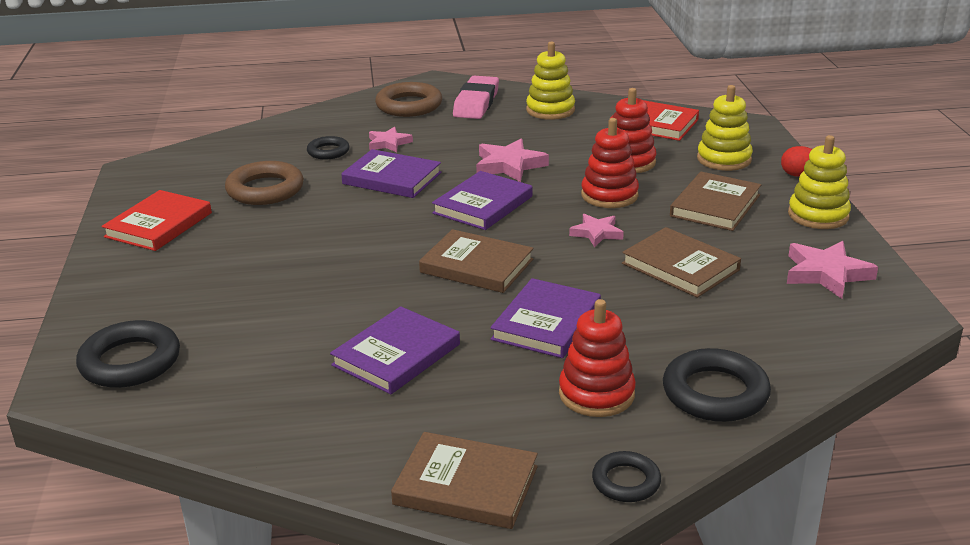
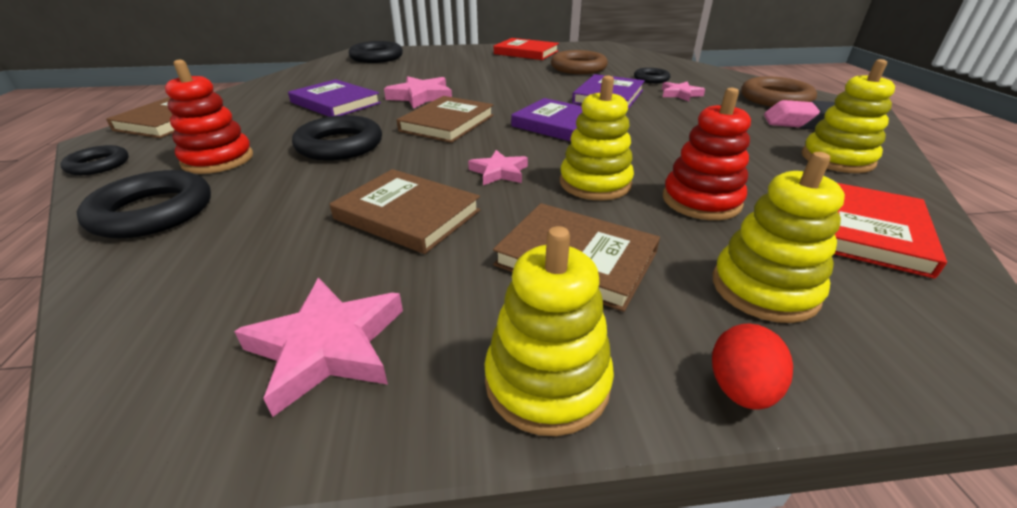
camera: 90 degrees right, 5 degrees up
(509, 165) = (656, 136): pink star -> pink star (421, 97)
(546, 323) = (340, 145): purple book -> black ring
(609, 195) = (595, 183): red stacking toy -> yellow stacking toy
(680, 267) = (407, 215): brown book -> brown book turned 75 degrees clockwise

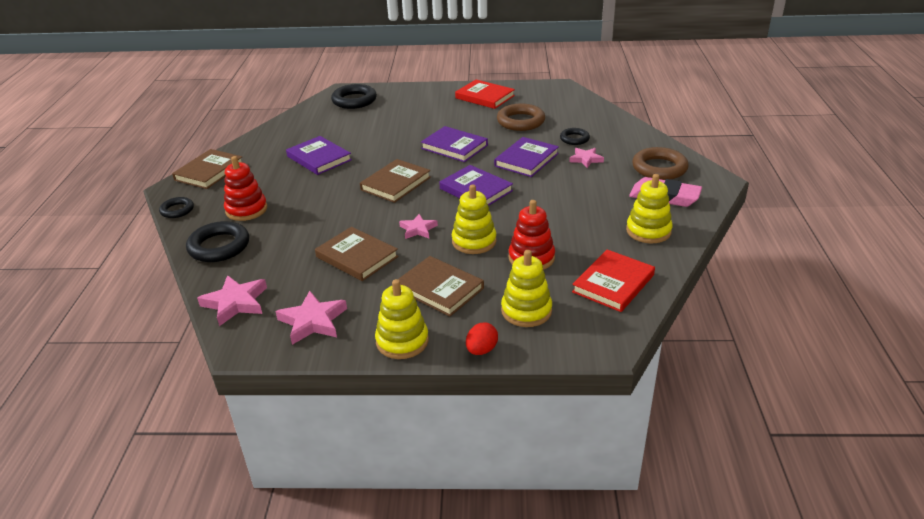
camera: 10 degrees right, 0 degrees up
(340, 145) = (321, 201): black ring -> none
(421, 97) = (382, 154): pink star -> pink star (235, 303)
(511, 89) = (454, 147): none -> purple book

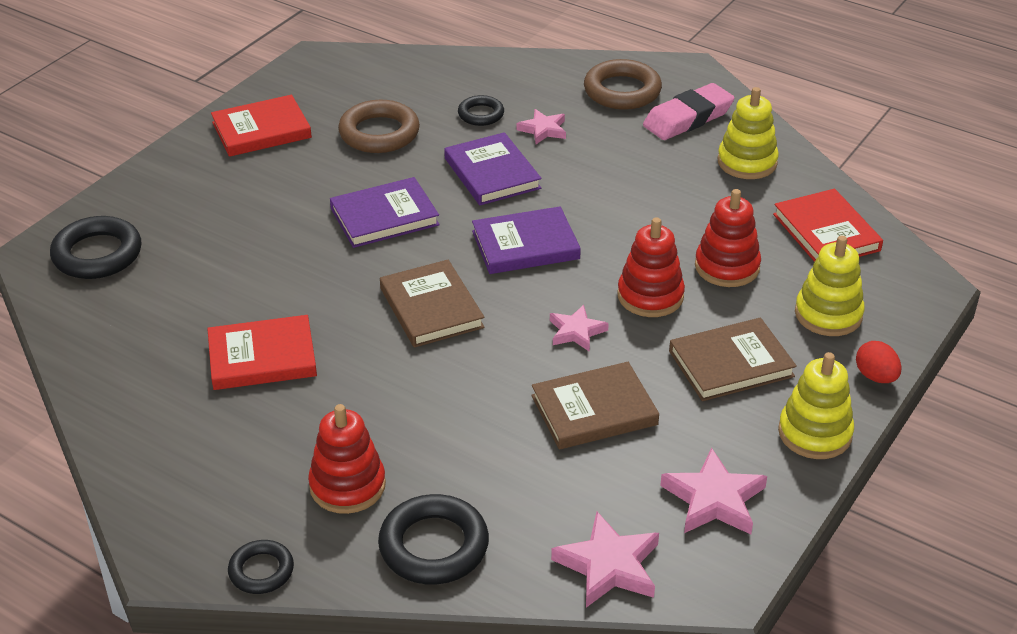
camera: 60 degrees left, 5 degrees up
(209, 172) = (161, 498): brown book -> none
(319, 158) = (262, 357): purple book -> red book
(474, 241) = (650, 296): yellow stacking toy -> red stacking toy

